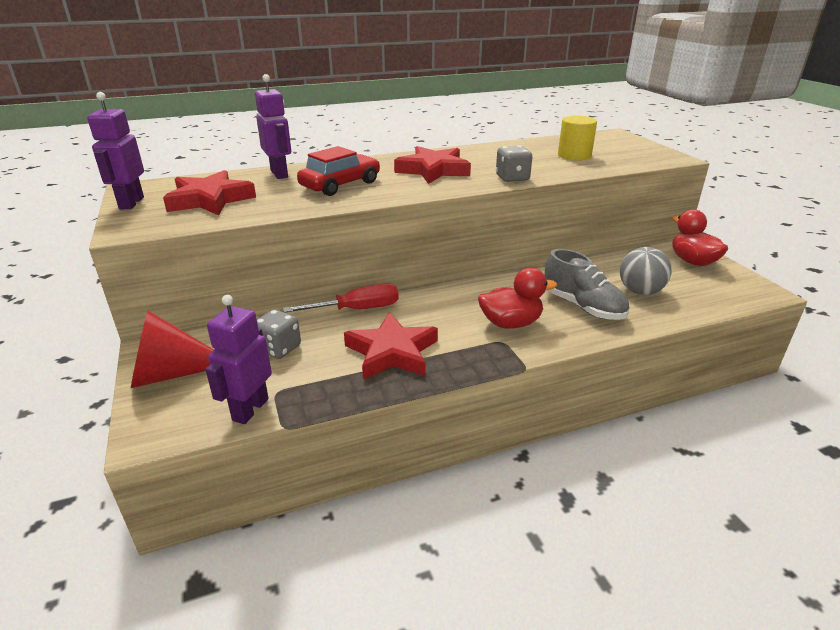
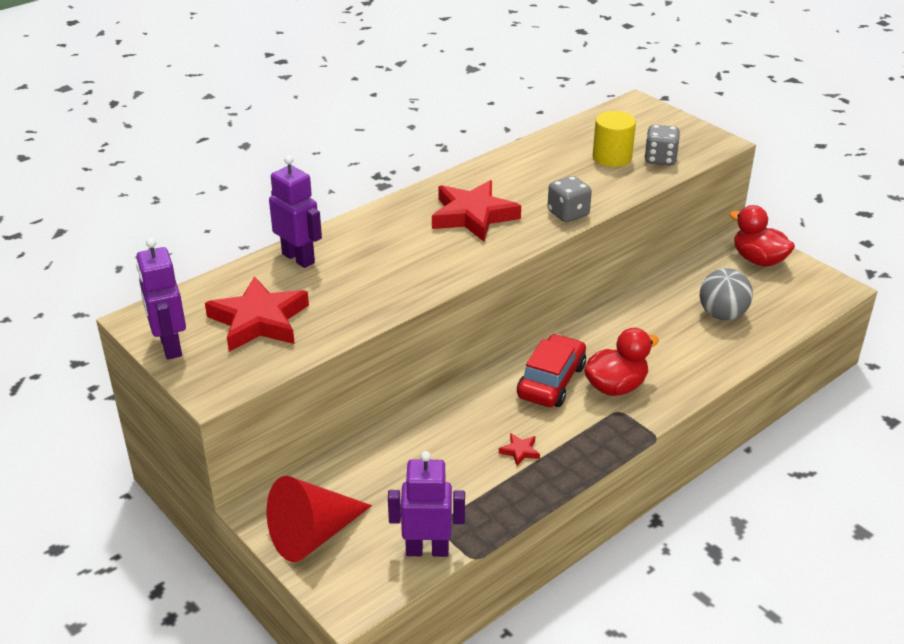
camera: 20 degrees left, 5 degrees up
(250, 409) = (427, 550): purple robot -> purple robot turned 90 degrees clockwise
(279, 348) = (401, 477): grey dice -> grey dice (660, 159)
(340, 185) = (387, 263): red car -> red car (551, 381)
(358, 309) = (449, 407): red screwdriver -> none
(392, 352) = (520, 451): red star -> red star, size x0.41
(582, 306) = (675, 348): grey shoe -> none

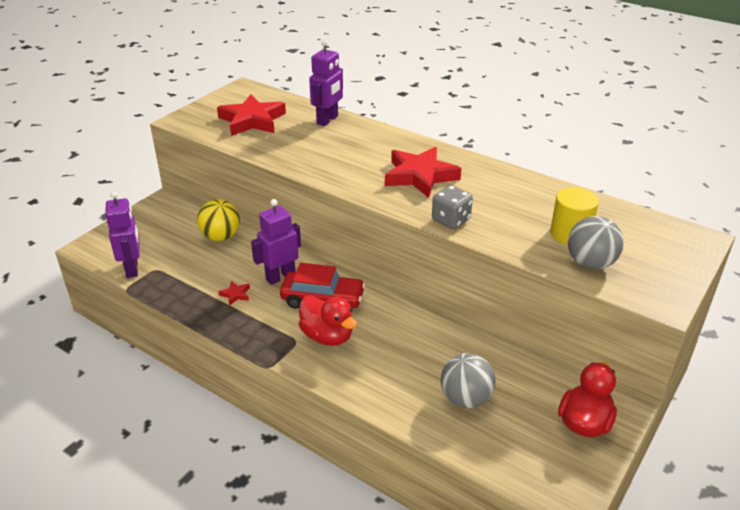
camera: 75 degrees right, 0 degrees up
(170, 347) = (219, 100): purple robot -> purple robot (280, 276)
(312, 535) = (144, 223): red cone -> none
(387, 454) = (221, 237): none -> yellow ball
(660, 159) = (590, 263): grey dice -> grey ball

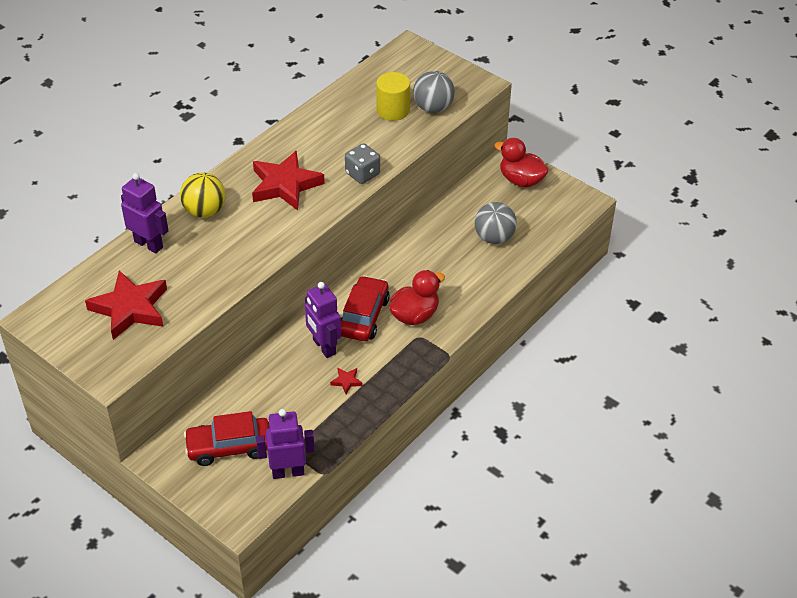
camera: 85 degrees left, 10 degrees up
(167, 235) = (229, 447): none -> red car
(221, 237) = (244, 397): yellow ball -> yellow ball (205, 211)

